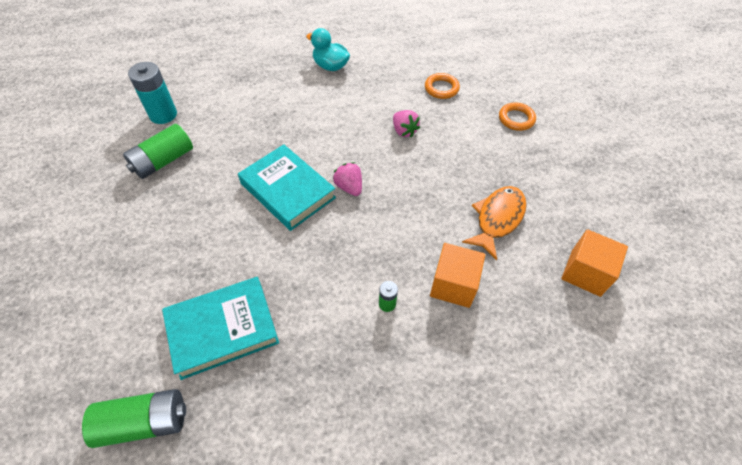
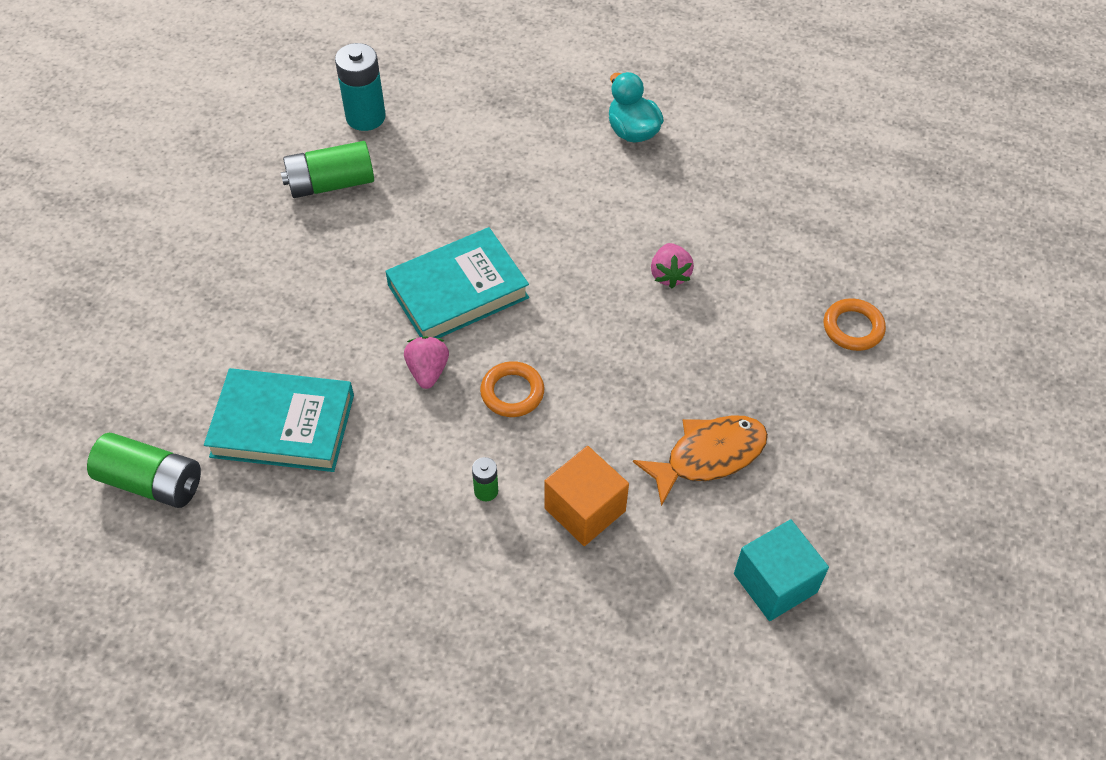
camera: 30 degrees right, 0 degrees up
(287, 191) = (458, 291): turquoise book -> turquoise book turned 75 degrees clockwise
(349, 187) = (539, 321): pink strawberry -> pink strawberry (428, 371)
(441, 88) = (773, 232): orange ring -> orange ring (512, 392)
(585, 273) = (775, 583): orange cube -> turquoise cube

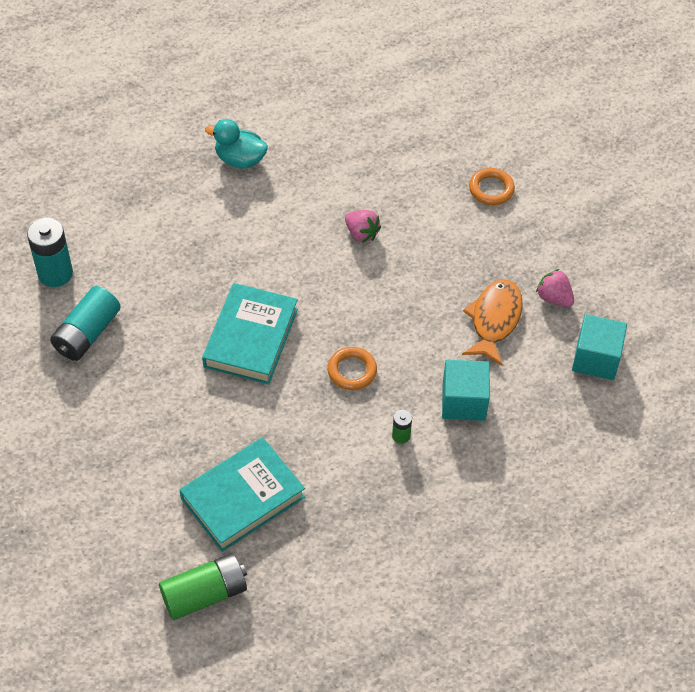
camera: 45 degrees left, 0 degrees up
(331, 184) = (87, 333): green battery -> turquoise battery
(428, 371) = (289, 398): pink strawberry -> pink strawberry (554, 298)
(585, 509) = (463, 401): orange cube -> turquoise cube

